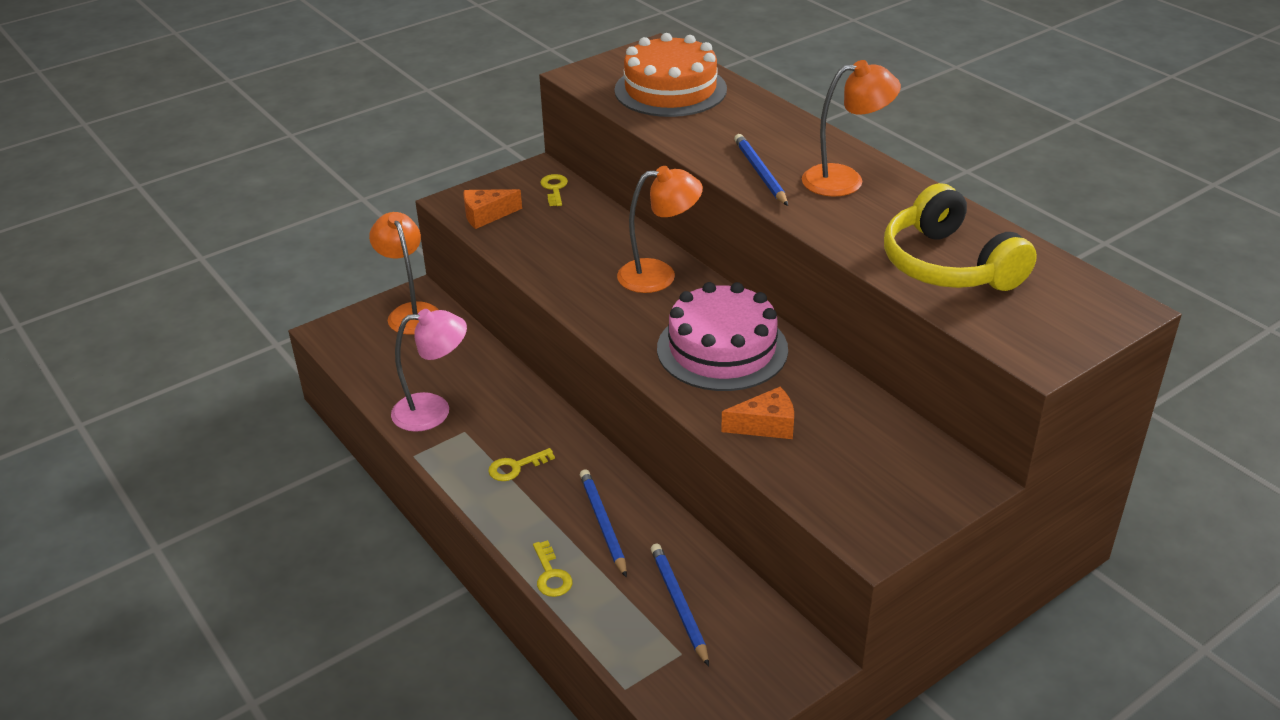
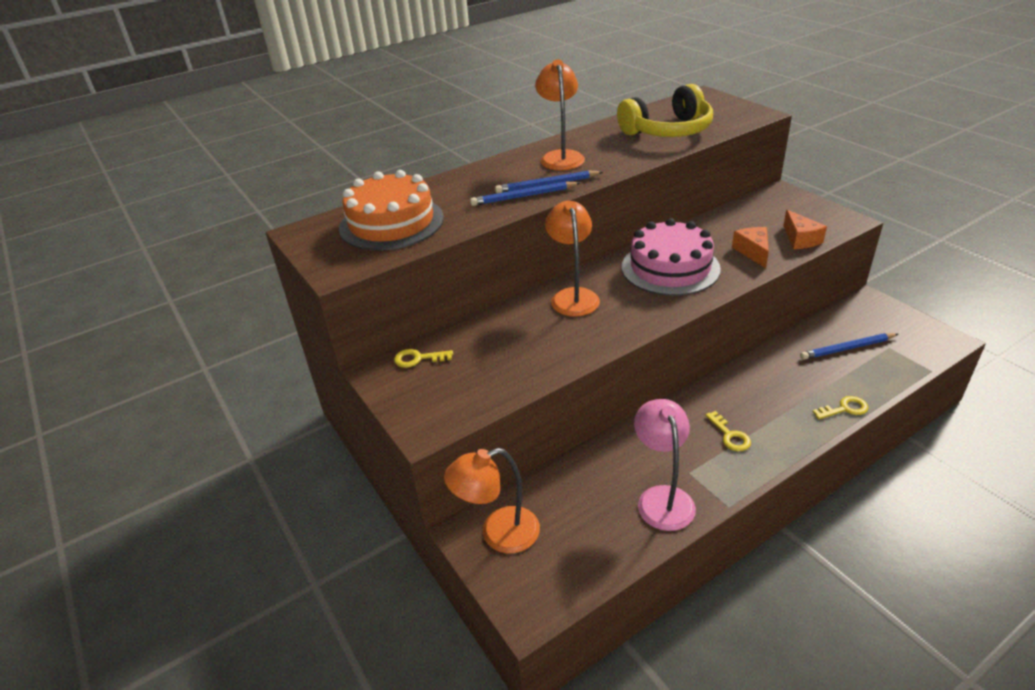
camera: 85 degrees left, 0 degrees up
(486, 215) = (458, 402): orange cheese -> orange cheese (800, 239)
(603, 524) = (782, 384): blue pencil -> blue pencil (523, 196)

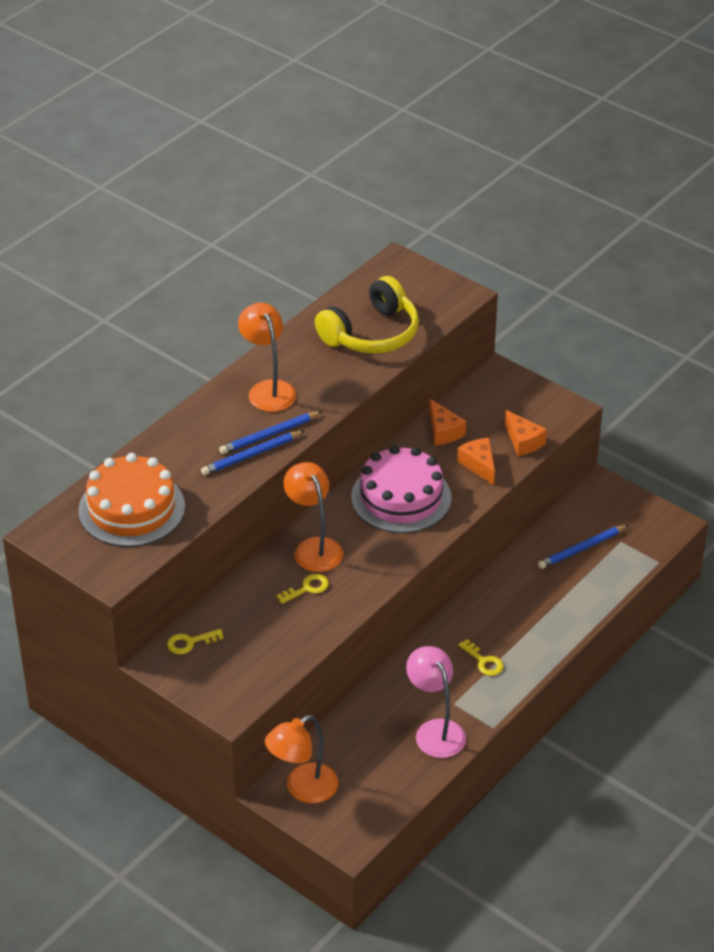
camera: 20 degrees left, 5 degrees up
(723, 225) = (444, 431): none -> orange cheese
(844, 409) = (582, 616): yellow key -> yellow key (307, 588)

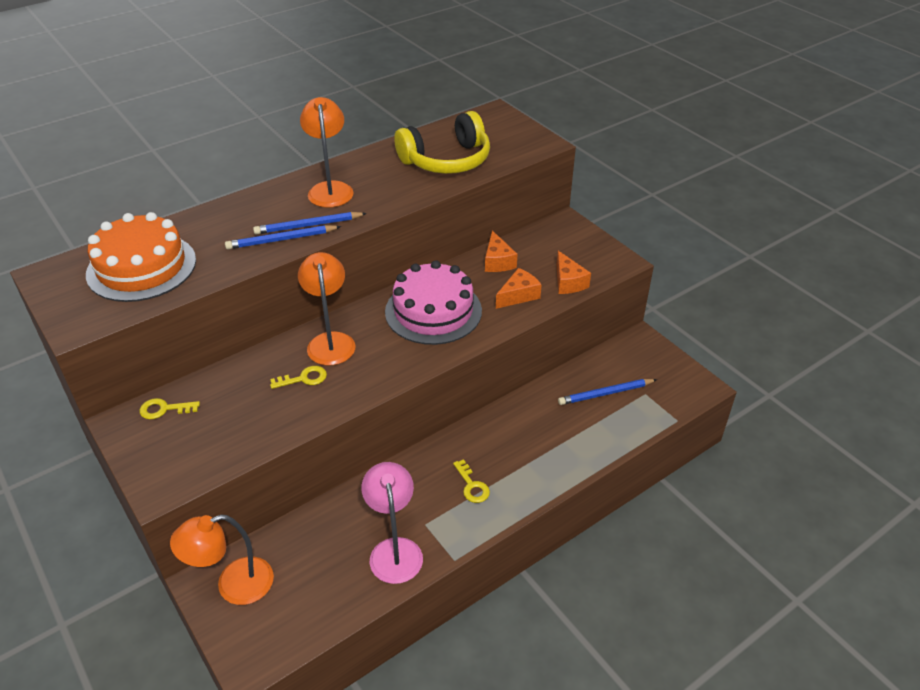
camera: 15 degrees right, 0 degrees up
(479, 465) = (518, 295): orange cheese -> orange cheese turned 60 degrees clockwise

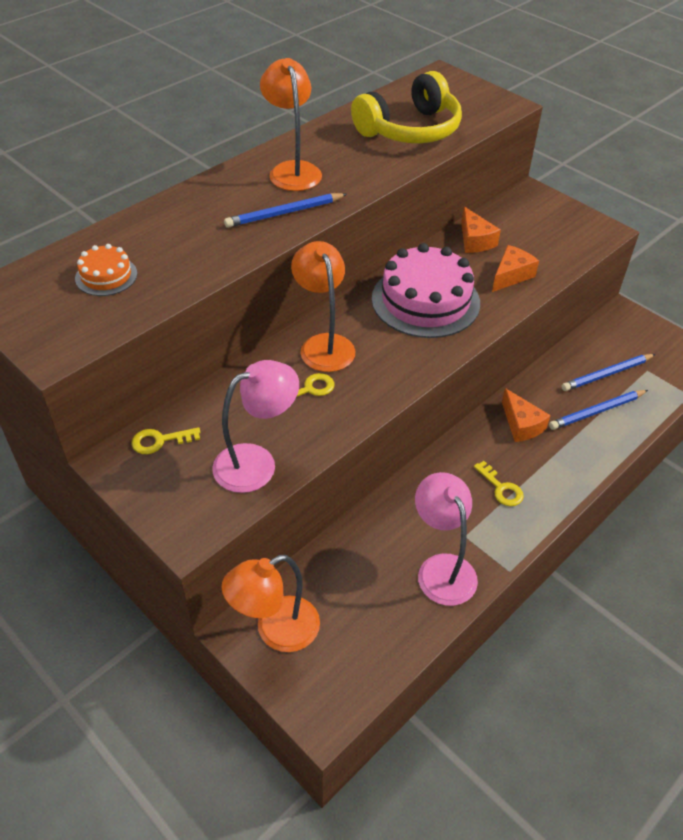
camera: 10 degrees left, 5 degrees up
(141, 267) = (106, 276): orange cake -> orange cake, size x0.48
(237, 436) = (257, 462): none -> pink lamp
(281, 240) = (260, 231): blue pencil -> blue pencil (597, 411)
(568, 282) = (558, 257): orange cheese -> orange cheese (521, 425)

